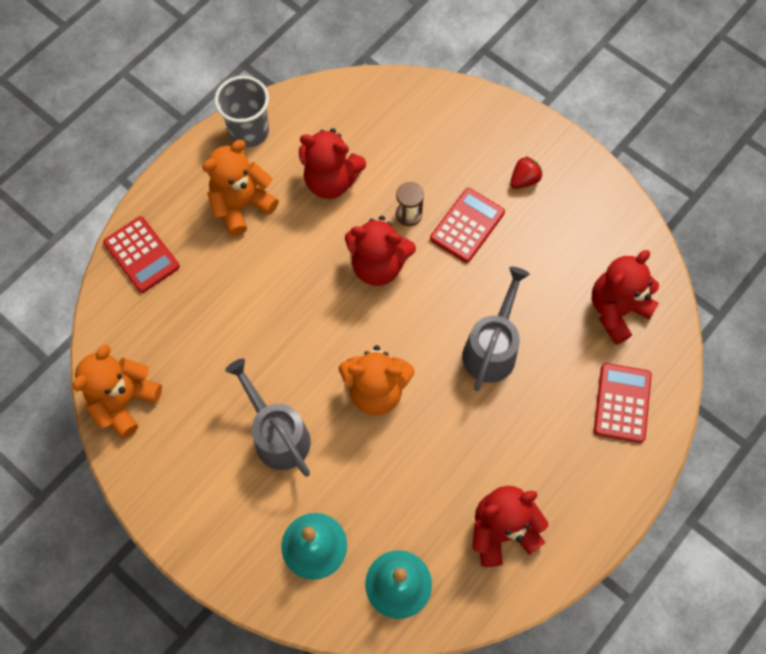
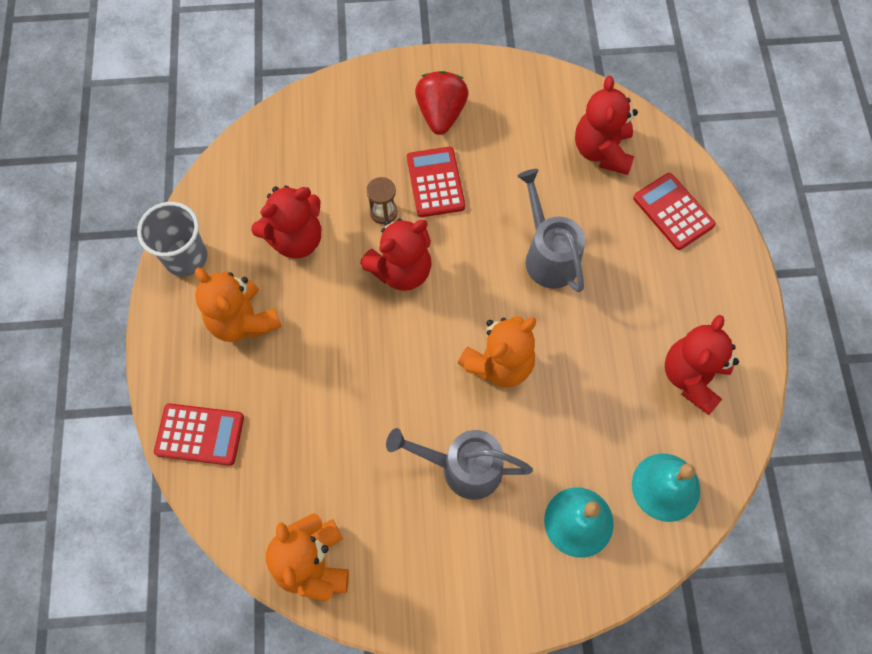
camera: 45 degrees left, 0 degrees up
(242, 205) = (243, 320): orange teddy bear -> orange teddy bear turned 45 degrees counterclockwise
(524, 180) = (441, 114): red strawberry -> red strawberry, size x1.75

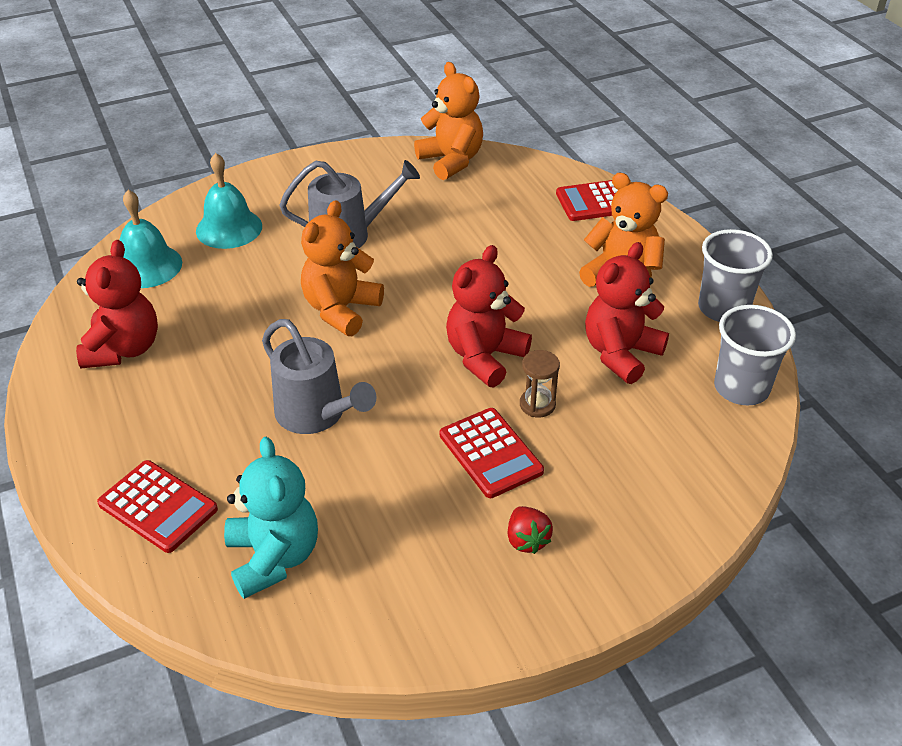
camera: 160 degrees right, 25 degrees down
(230, 179) = (741, 388): none -> grey cup
(441, 114) = (527, 540): red strawberry -> red strawberry, size x0.57
(602, 151) = (274, 557): red teddy bear -> turquoise teddy bear

